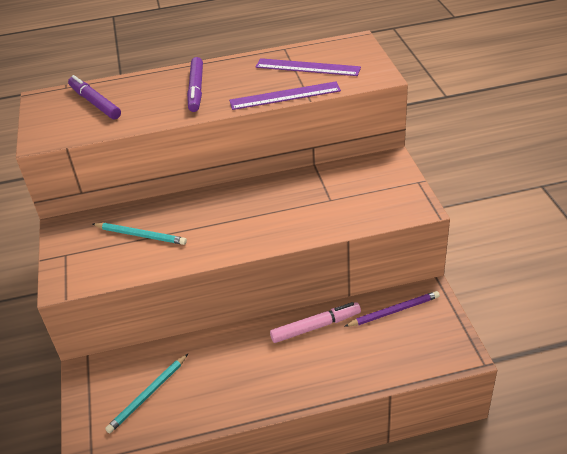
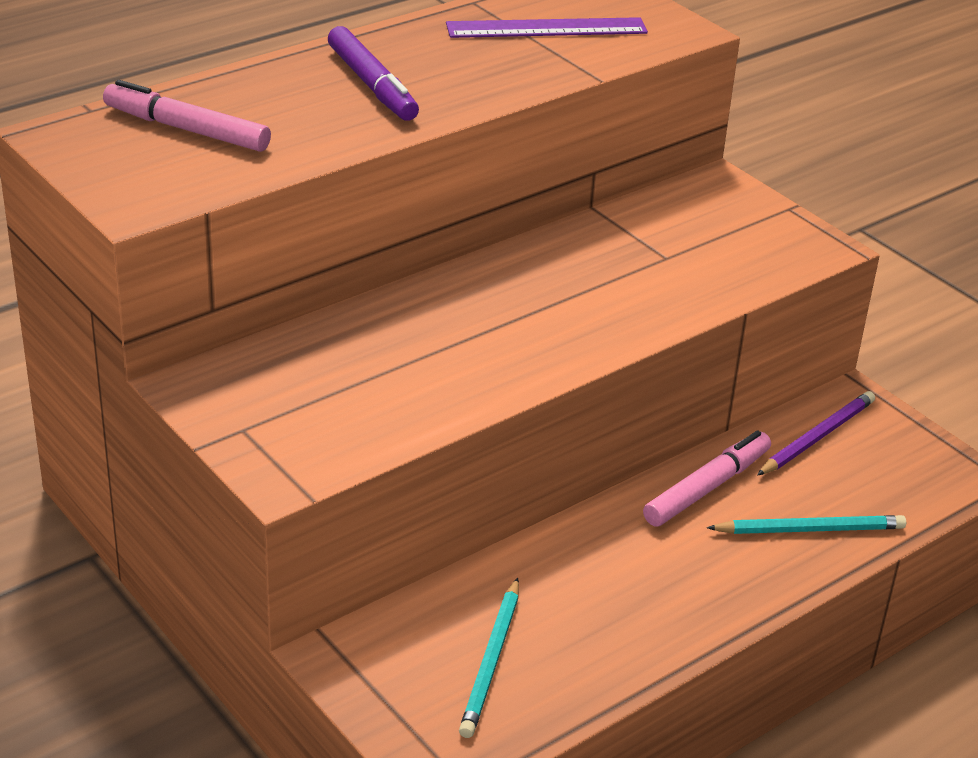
camera: 30 degrees left, 5 degrees down
(95, 103) = (187, 130): purple marker -> pink marker
(141, 235) = (368, 370): turquoise pencil -> turquoise pencil (810, 529)
(285, 96) = (550, 77): purple ruler -> none

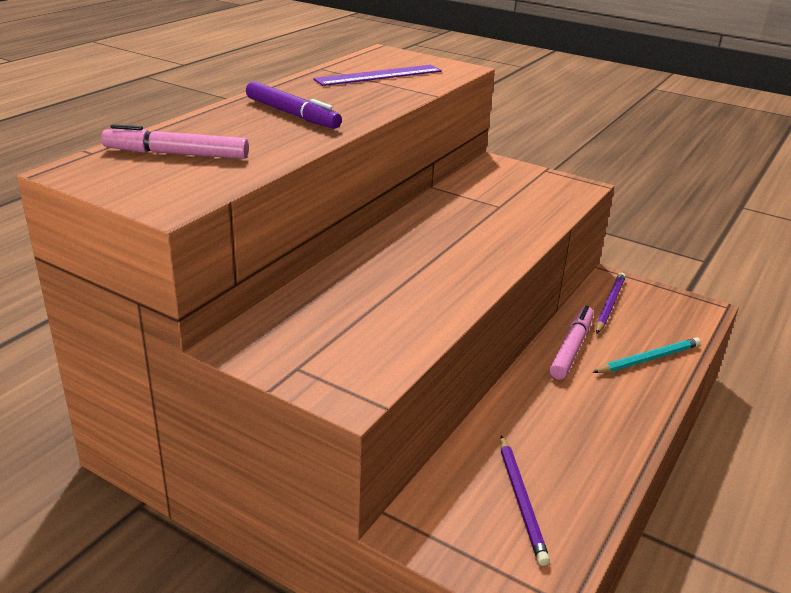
camera: 20 degrees left, 5 degrees down
(491, 661) = (521, 501): turquoise pencil -> purple pencil

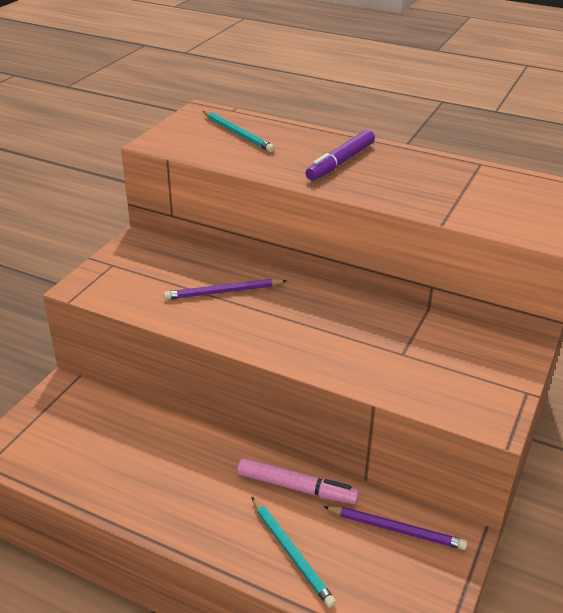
camera: 85 degrees right, 5 degrees up
(177, 154) = (238, 134): pink marker -> turquoise pencil
(379, 75) = (481, 192): purple ruler -> none
(521, 501) = (85, 443): purple pencil -> purple pencil (223, 292)

